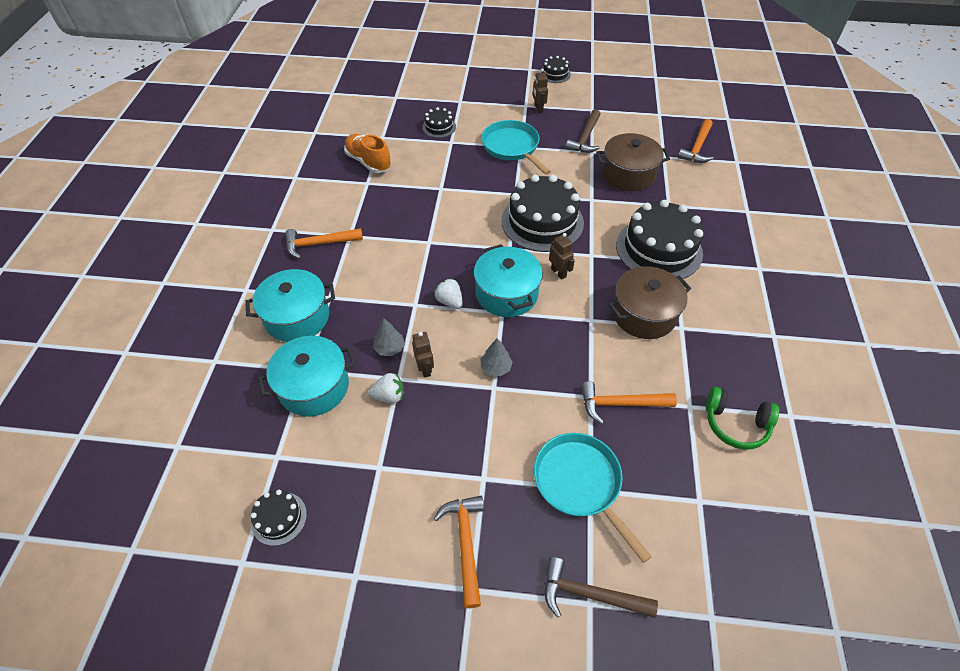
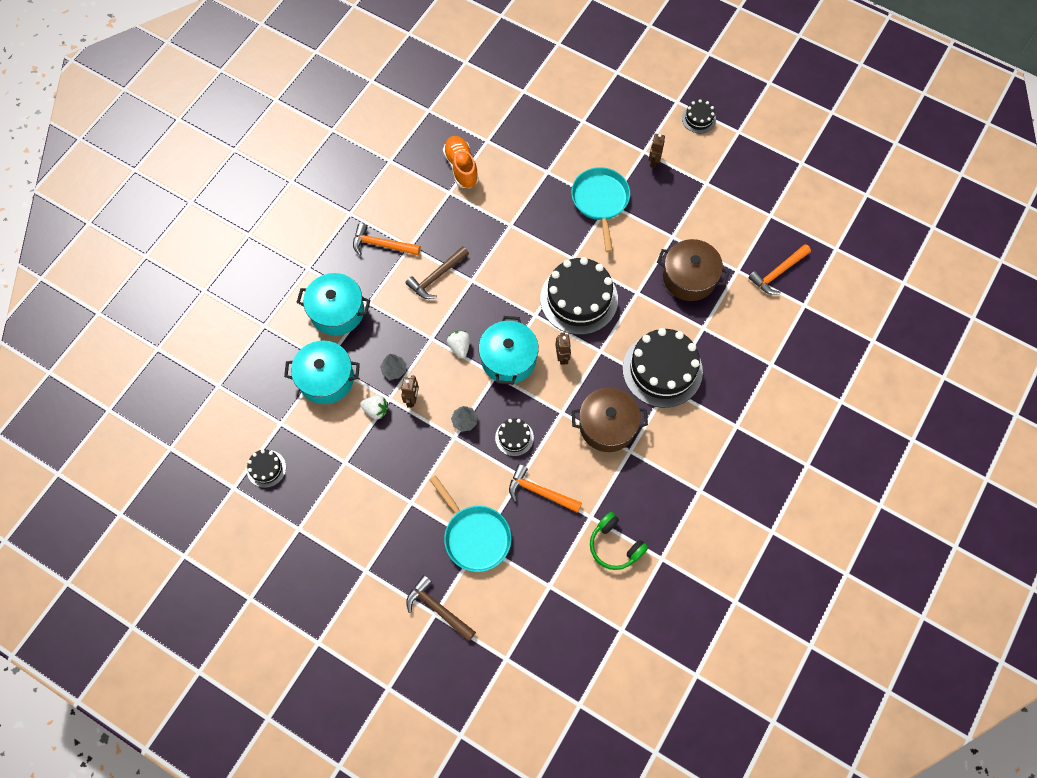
camera: 25 degrees right, 15 degrees up
(439, 127) = (545, 148): black cake -> black cake (514, 437)
(465, 544) = (376, 541): orange hammer -> none
(580, 483) = (475, 536): turquoise pan -> turquoise pan turned 150 degrees clockwise
(585, 138) = (677, 217): brown hammer -> brown hammer (437, 276)

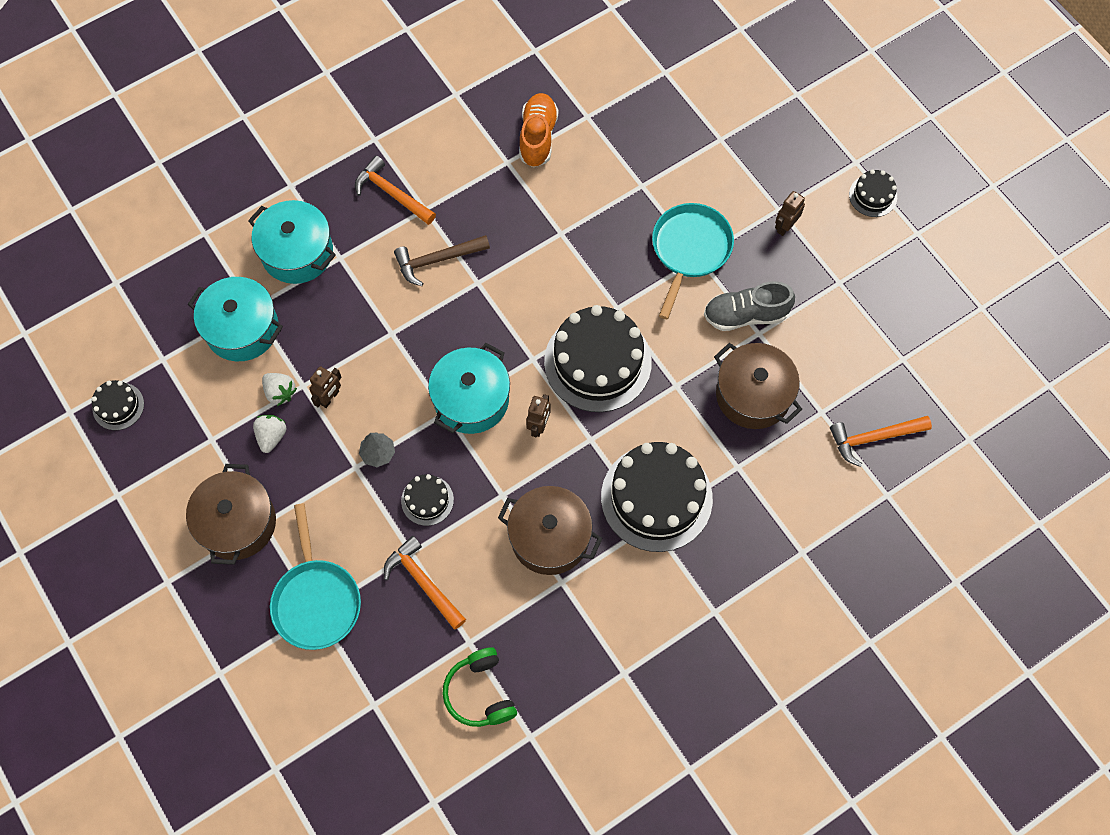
camera: 25 degrees right, 0 degrees up
(393, 510) = (237, 523): none -> brown pot
(394, 370) = (327, 353): grey tree -> none
(438, 609) = (226, 669): brown hammer -> none
(459, 347) = (420, 359): white strawberry -> white strawberry (272, 436)
(658, 228) = (745, 315): none -> grey shoe

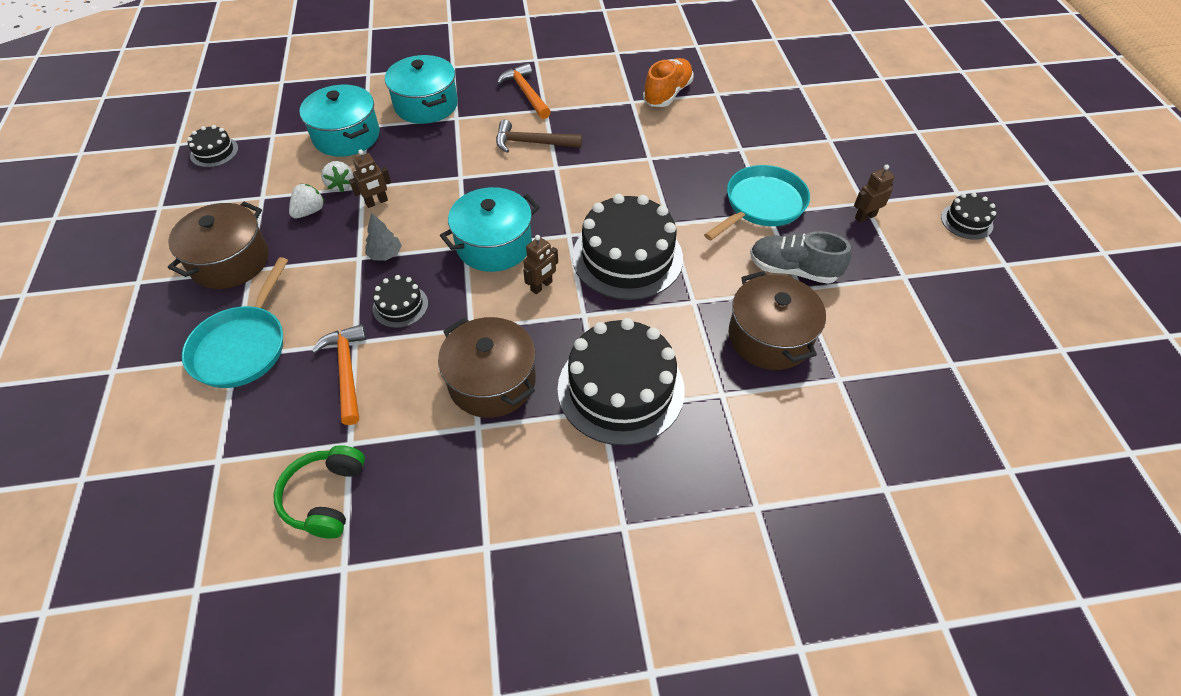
camera: 25 degrees right, 15 degrees down
(874, 438) = (890, 425): orange hammer -> none

